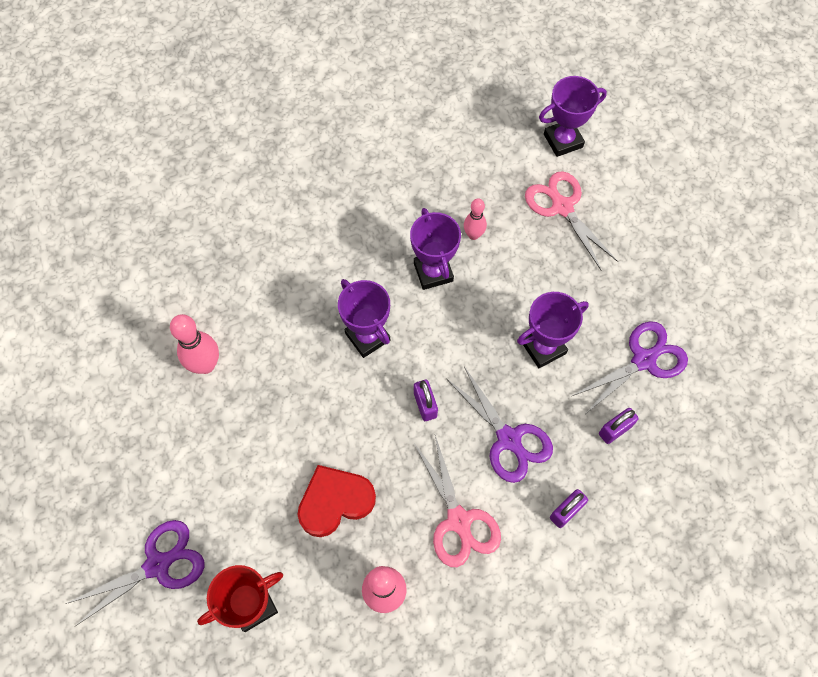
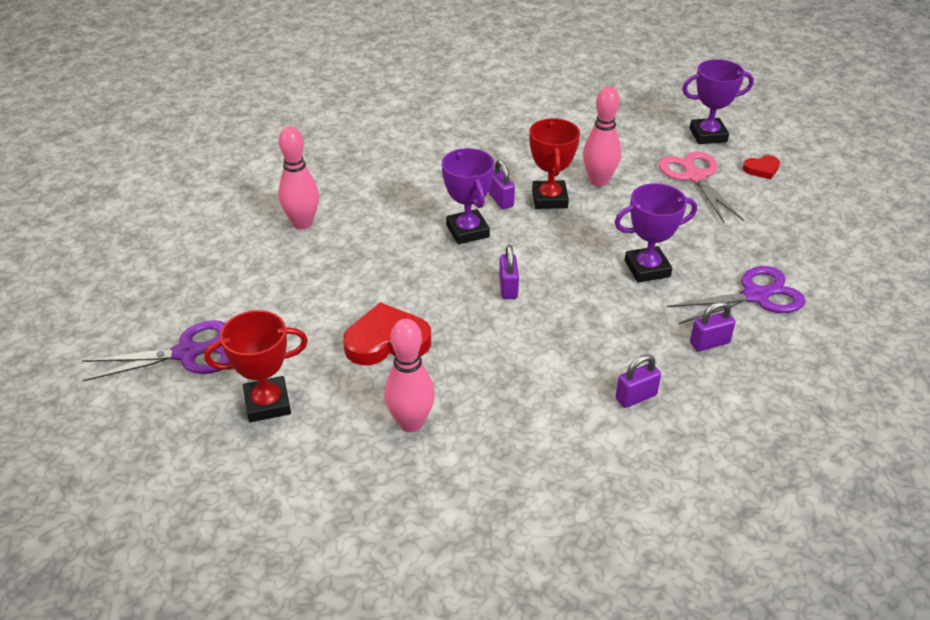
camera: 15 degrees right, 25 degrees down
(387, 285) = (501, 200): none -> purple padlock
(433, 272) = (549, 199): purple trophy -> red trophy
(459, 520) = (513, 381): pink scissors -> none
(473, 235) = (598, 181): pink bowling pin -> pink bowling pin, size x1.61
(508, 439) = (589, 329): purple scissors -> none
(621, 181) = (761, 169): none -> red heart

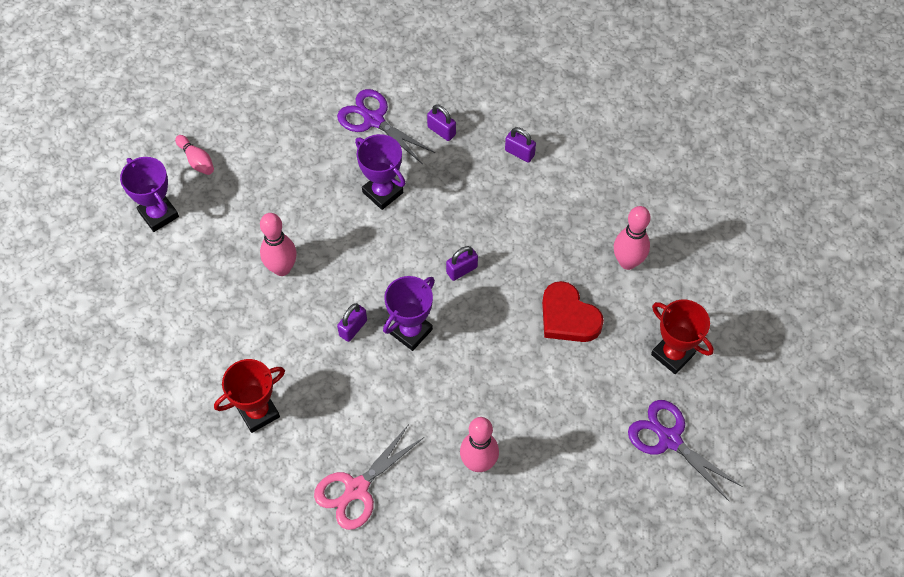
camera: 120 degrees left, 20 degrees up
(549, 199) = (330, 293): red trophy -> red trophy (258, 412)
(695, 177) = (235, 202): pink scissors -> pink scissors (357, 489)
(761, 169) = (197, 160): red heart -> pink bowling pin

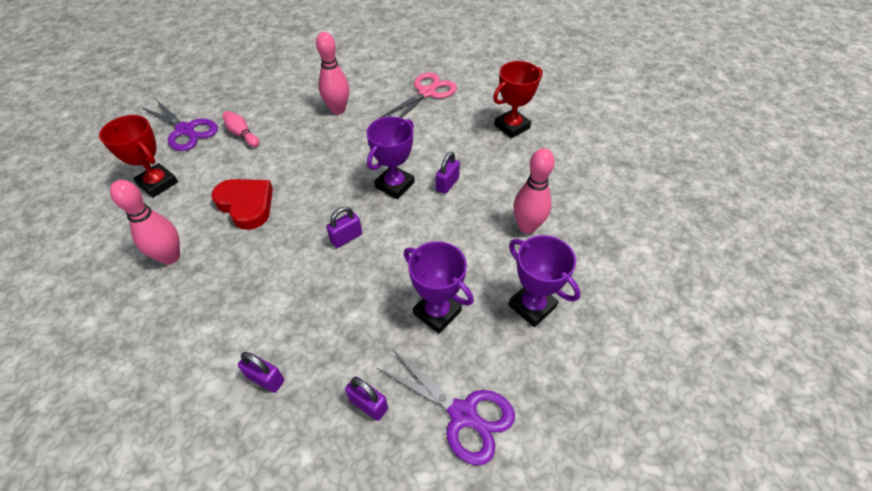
camera: 175 degrees right, 10 degrees down
(158, 214) = (678, 269): purple trophy -> purple trophy (532, 306)
(197, 160) = (670, 335): pink bowling pin -> pink bowling pin (242, 134)

